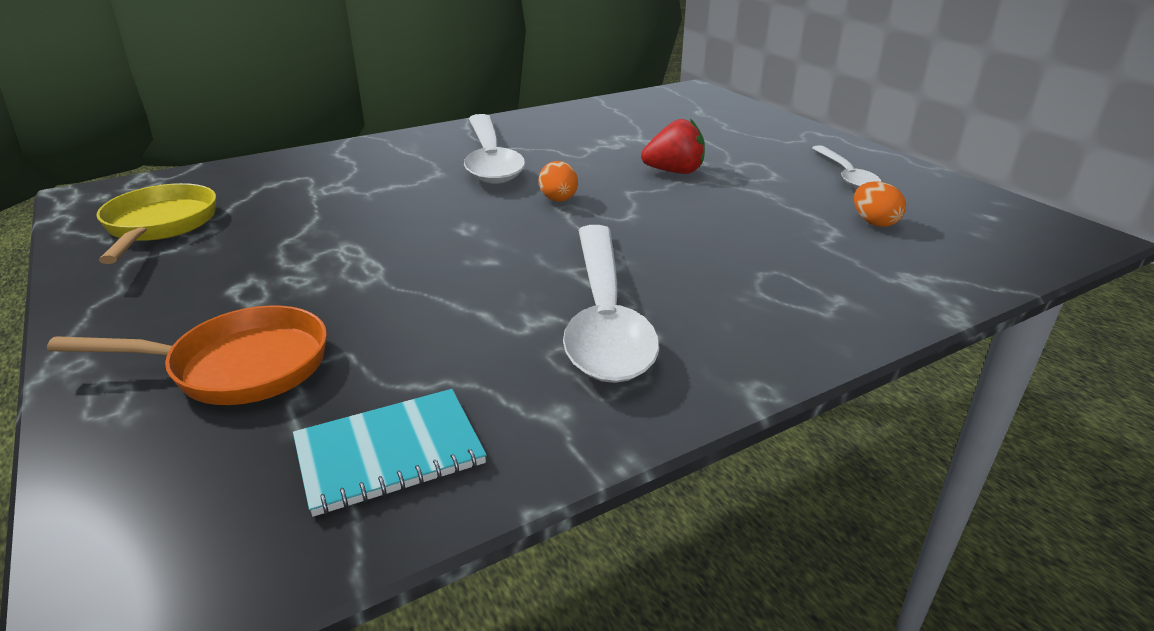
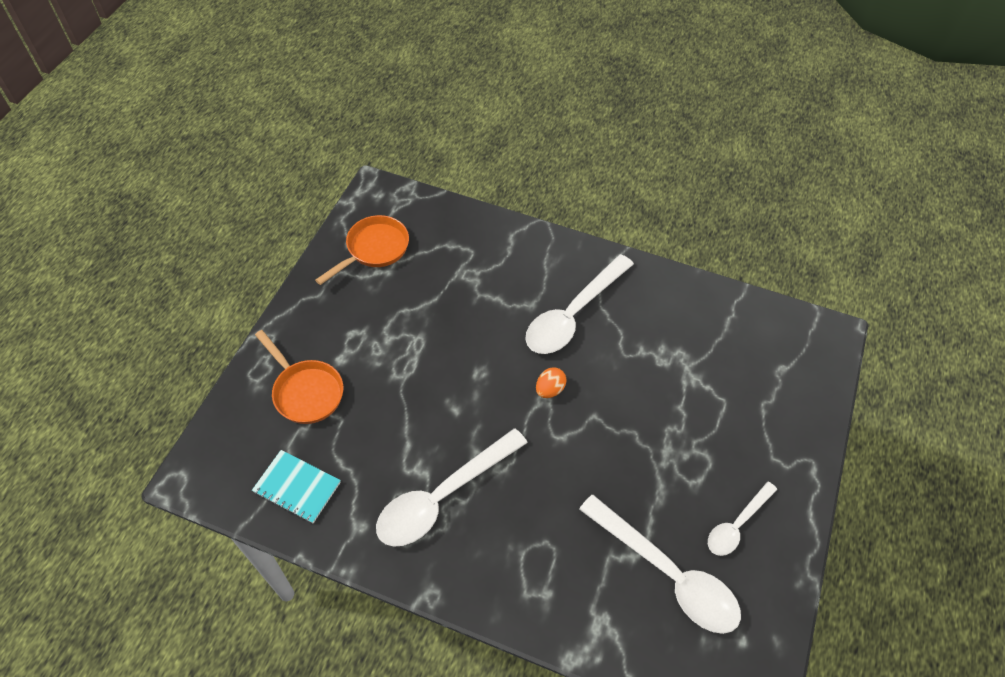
camera: 50 degrees right, 25 degrees up
(160, 226) = (374, 249): yellow pan -> orange pan
(674, 172) = (647, 422): red strawberry -> none
(874, 222) = (667, 573): orange egg -> white spoon

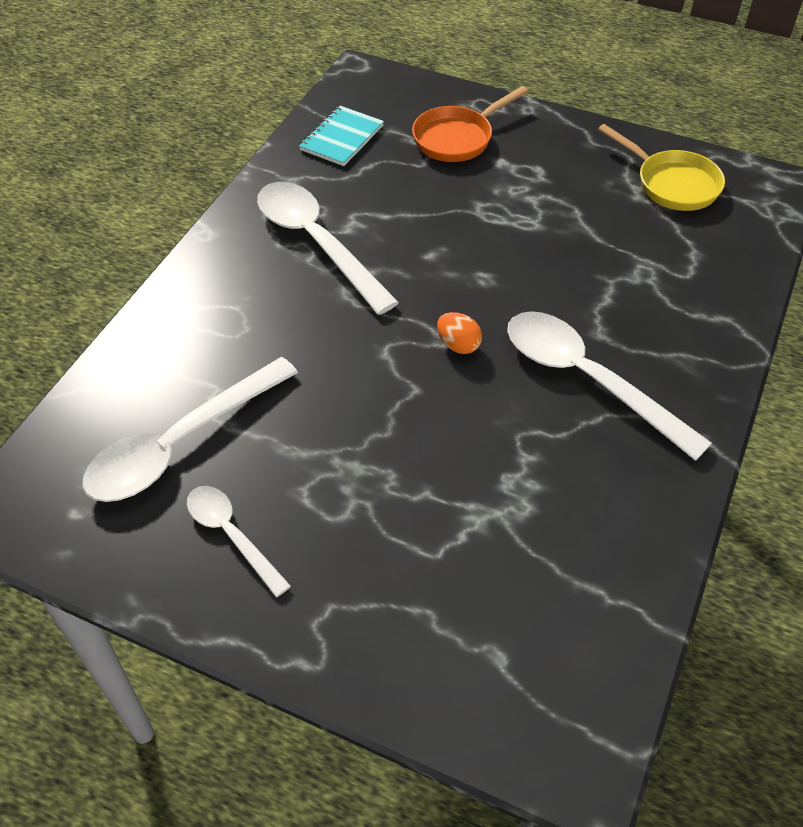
camera: 95 degrees right, 5 degrees down
(374, 249) = (672, 184): orange pan -> yellow pan

